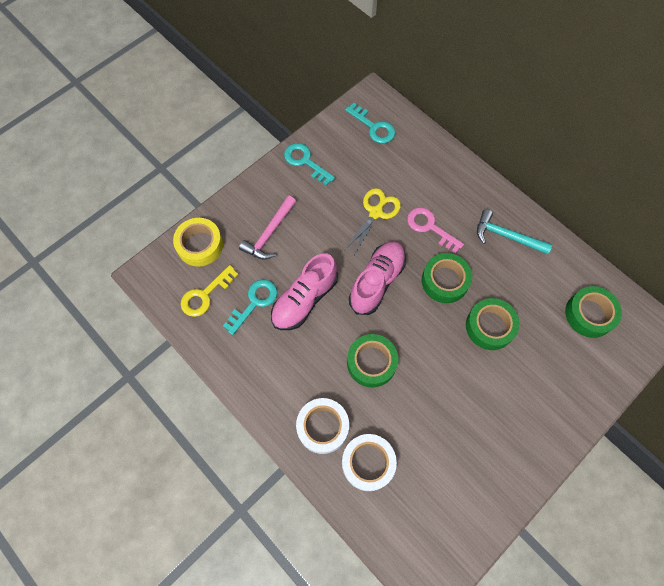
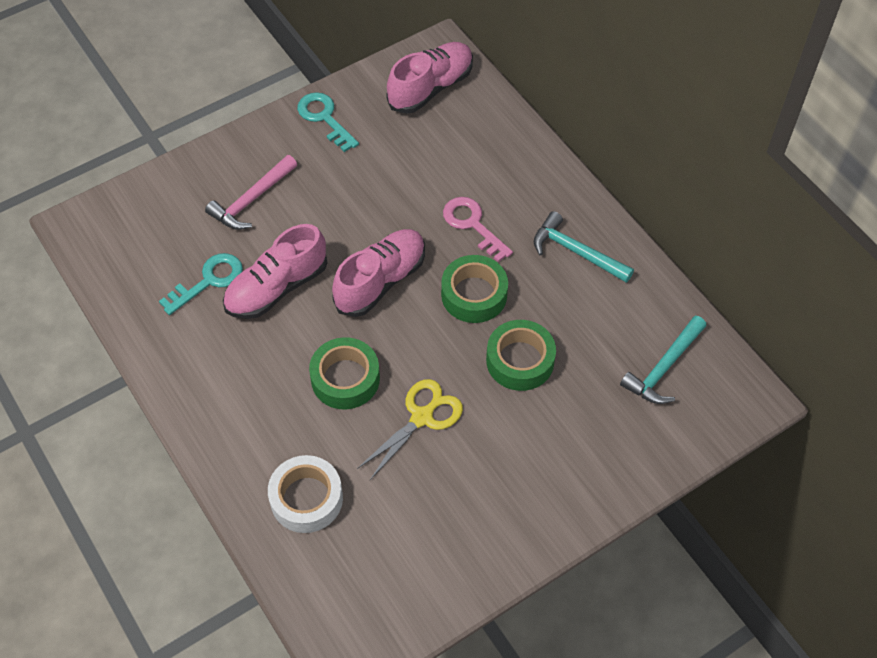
camera: 10 degrees right, 10 degrees down
(200, 245) = (155, 200): yellow tape -> none
(205, 295) = (146, 261): yellow key -> none
(323, 427) = (258, 445): white tape -> none
(373, 127) = (430, 88): turquoise key -> pink shoe
(375, 213) = (403, 196): yellow scissors -> yellow scissors (422, 417)
(589, 314) = (664, 368): green tape -> turquoise hammer

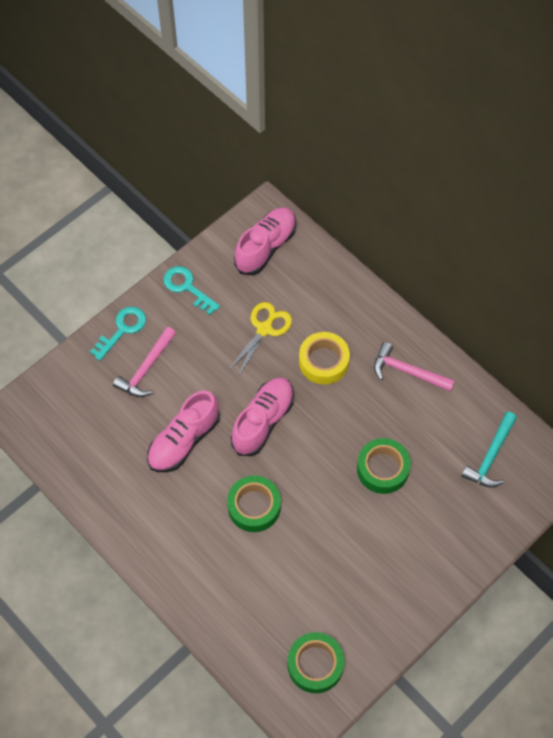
camera: 10 degrees left, 5 degrees up
(209, 281) = (129, 443): turquoise key -> turquoise key (122, 329)
(306, 499) = (247, 608): white tape -> none
(422, 417) = (318, 528): yellow scissors -> yellow scissors (264, 329)
(472, 225) = (323, 362): pink key -> yellow tape
(474, 295) = (337, 420): green tape -> green tape (315, 664)
(576, 252) = (407, 371): turquoise hammer -> pink hammer

